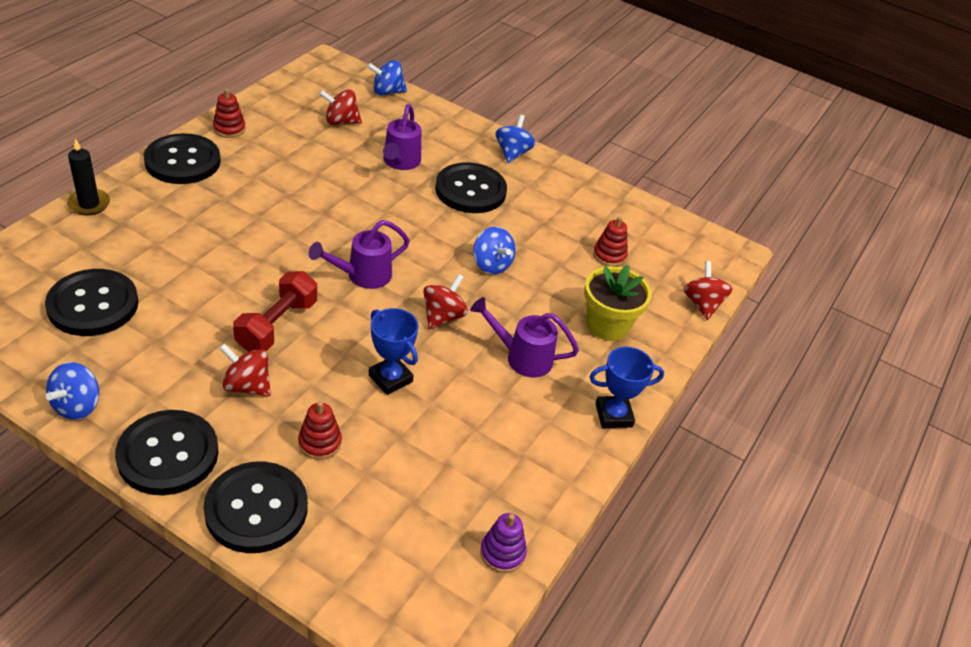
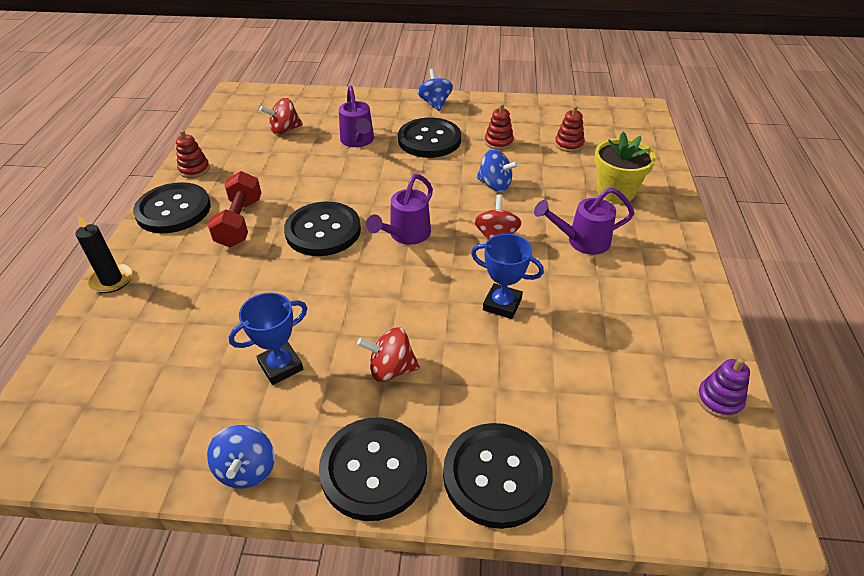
camera: 20 degrees left, 0 degrees up
(93, 305) = (186, 367): black button -> black button (323, 231)
(277, 325) = (371, 306): red dumbbell -> red dumbbell (240, 222)
(320, 443) = (496, 386): red stacking toy -> red stacking toy (498, 142)
(387, 92) = (302, 97): blue spinning top -> none
(613, 415) = (685, 252): blue trophy -> blue trophy (281, 366)
(702, 304) = (660, 150): red spinning top -> none

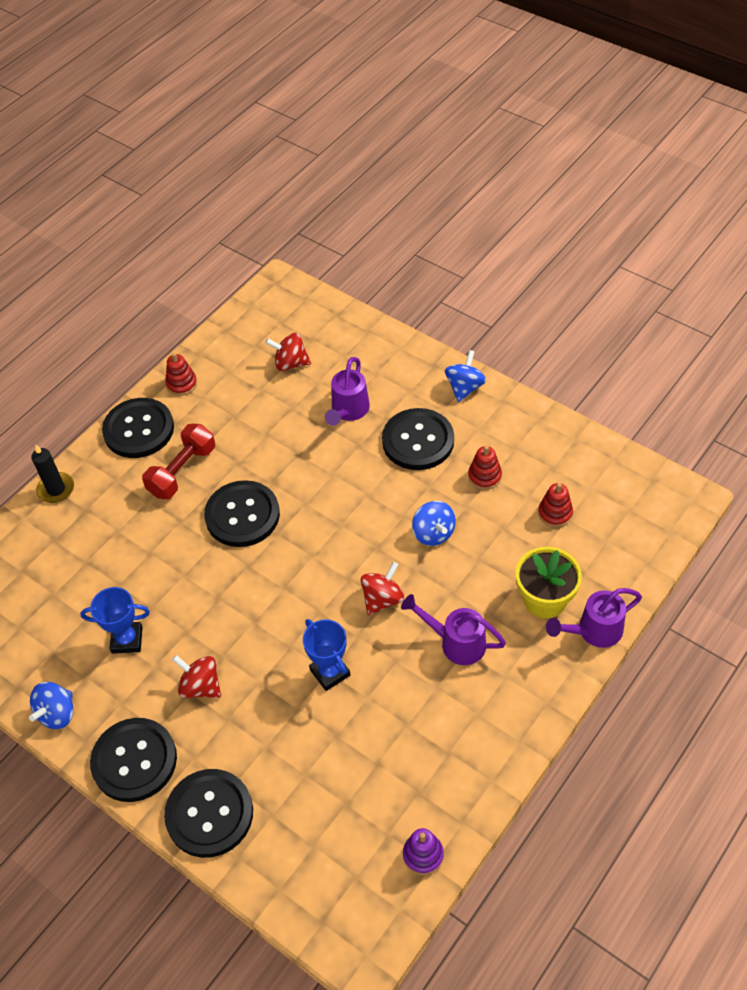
camera: 35 degrees right, 10 degrees up
(406, 235) = (307, 555): purple watering can -> purple watering can (594, 631)

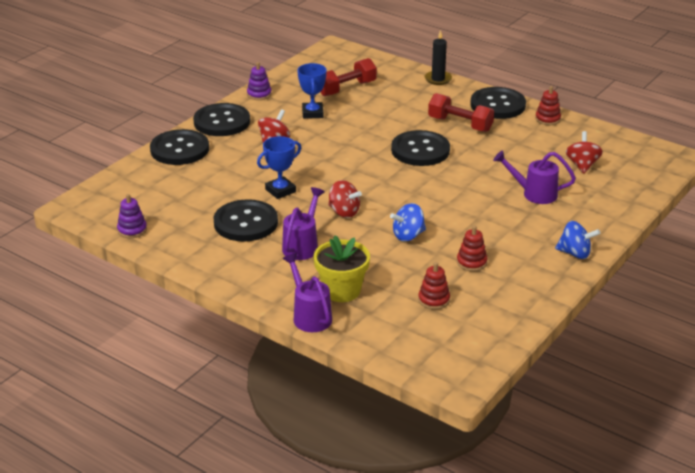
camera: 85 degrees right, 20 degrees down
(57, 713) = (259, 94): blue spinning top -> purple stacking toy
(61, 598) = (346, 88): none -> red dumbbell
(418, 441) = (506, 228): black button -> black button (245, 223)

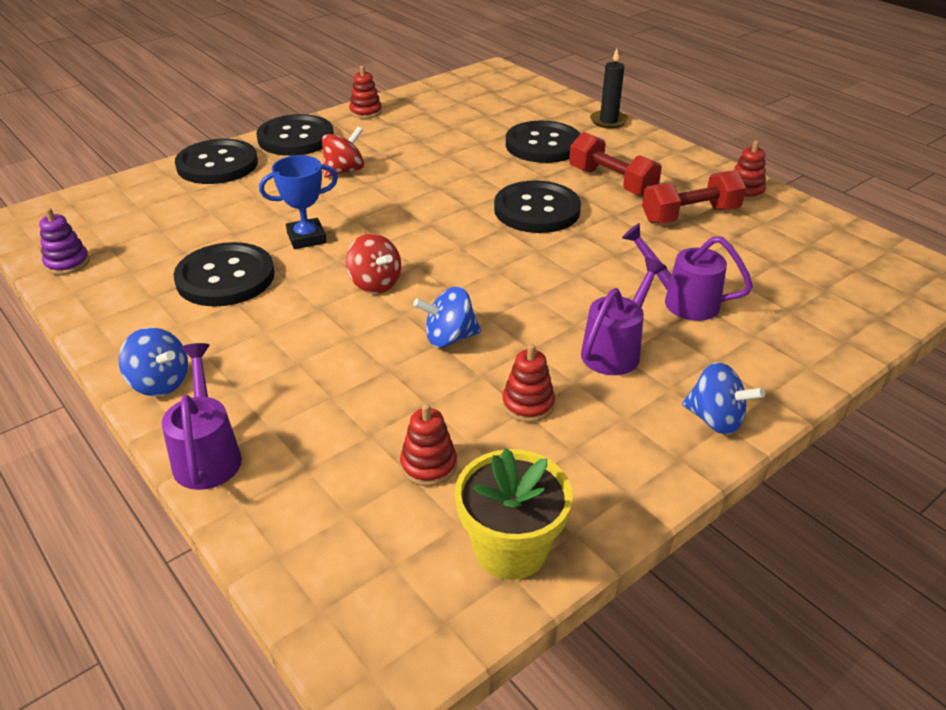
camera: 15 degrees right, 5 degrees up
(253, 286) = (160, 383): none -> blue spinning top
(259, 94) = (365, 112): purple stacking toy -> red stacking toy
(302, 246) = (280, 327): purple watering can -> purple watering can (615, 350)
(312, 113) = (418, 142): blue trophy -> none
(341, 291) = (288, 417): yellow flower pot -> yellow flower pot (510, 549)
(346, 88) = (481, 118): red dumbbell -> red dumbbell (690, 215)
(497, 105) = (678, 163): black button -> black button (543, 145)
(582, 165) = (777, 267): red spinning top -> none

